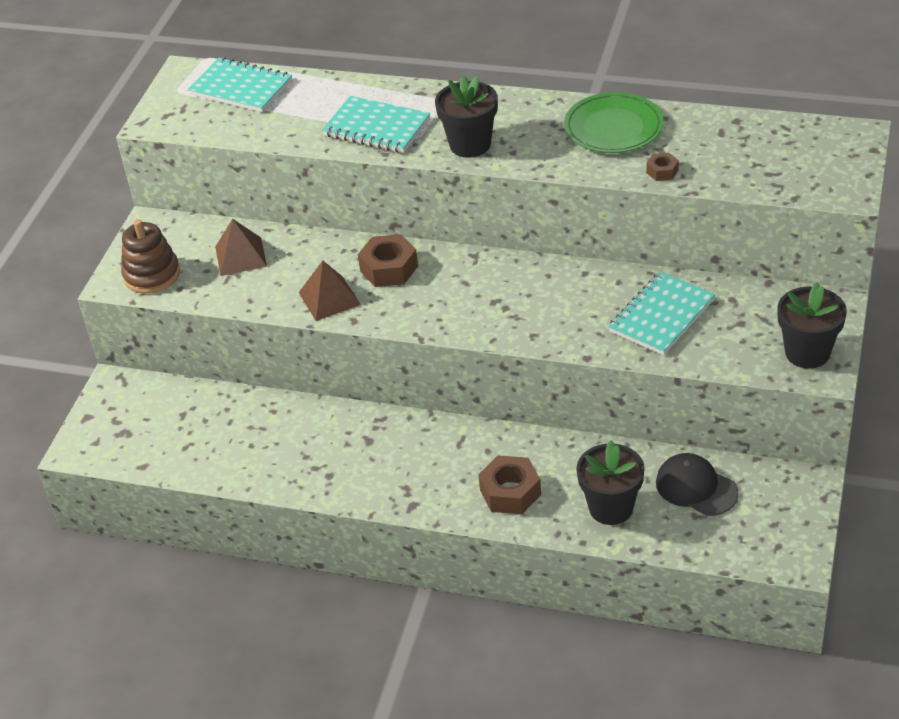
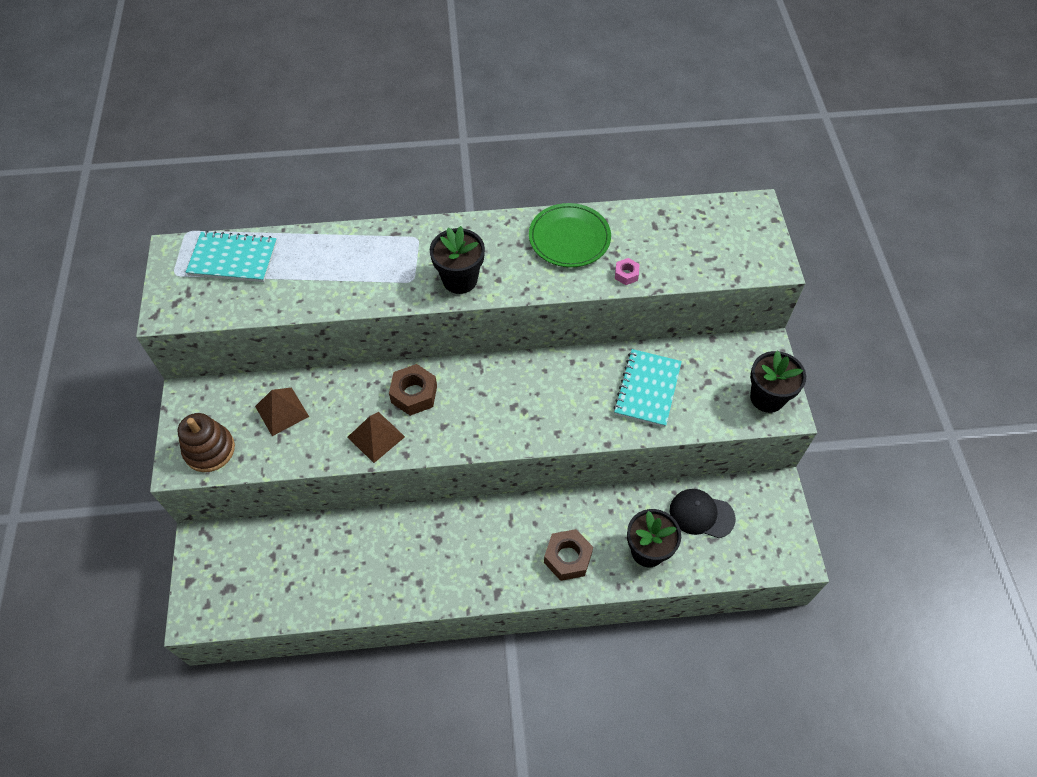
camera: 25 degrees left, 15 degrees up
(376, 127) = (372, 278): turquoise notebook -> none
(662, 171) = (626, 274): brown nut -> pink nut

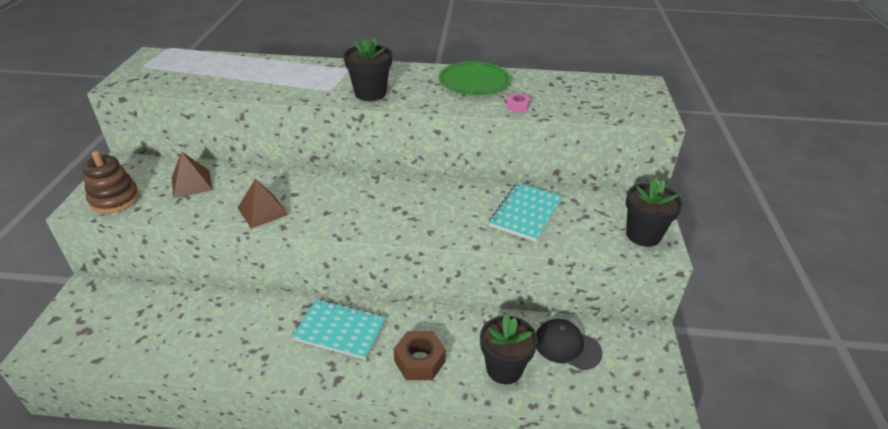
camera: 10 degrees right, 20 degrees down
(233, 258) = (194, 63): turquoise notebook -> turquoise notebook (340, 330)
(414, 394) = (310, 188): brown nut -> none

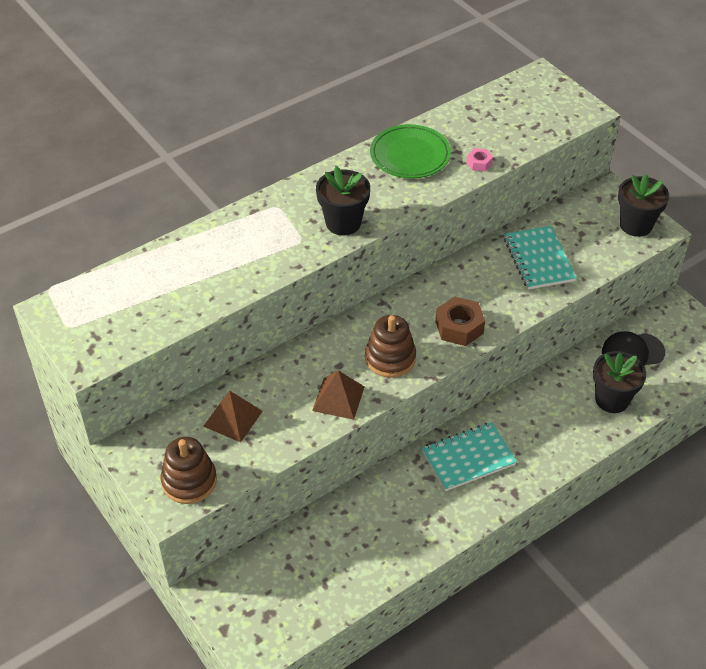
camera: 40 degrees left, 10 degrees up
(330, 209) = (390, 358): none -> brown stacking toy
(419, 361) = (552, 437): brown nut -> brown nut (459, 327)

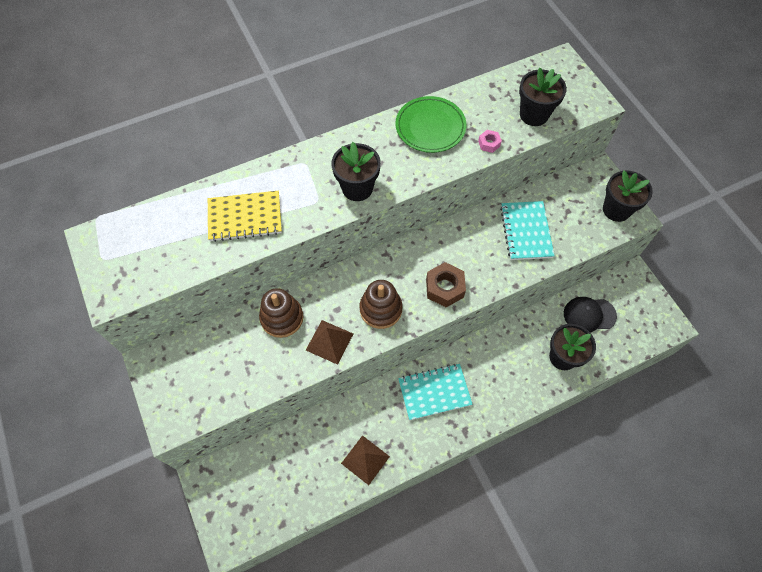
camera: 10 degrees right, 15 degrees up
(189, 481) = (191, 401): brown stacking toy -> brown stacking toy (282, 318)
(223, 266) = (245, 217): none -> yellow notebook
(233, 418) = (239, 347): brown pyramid -> brown pyramid (365, 460)
(522, 130) = (534, 115): none -> black flower pot

